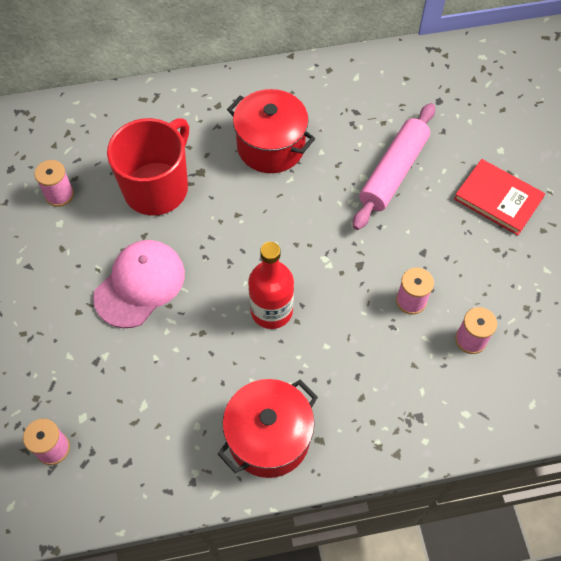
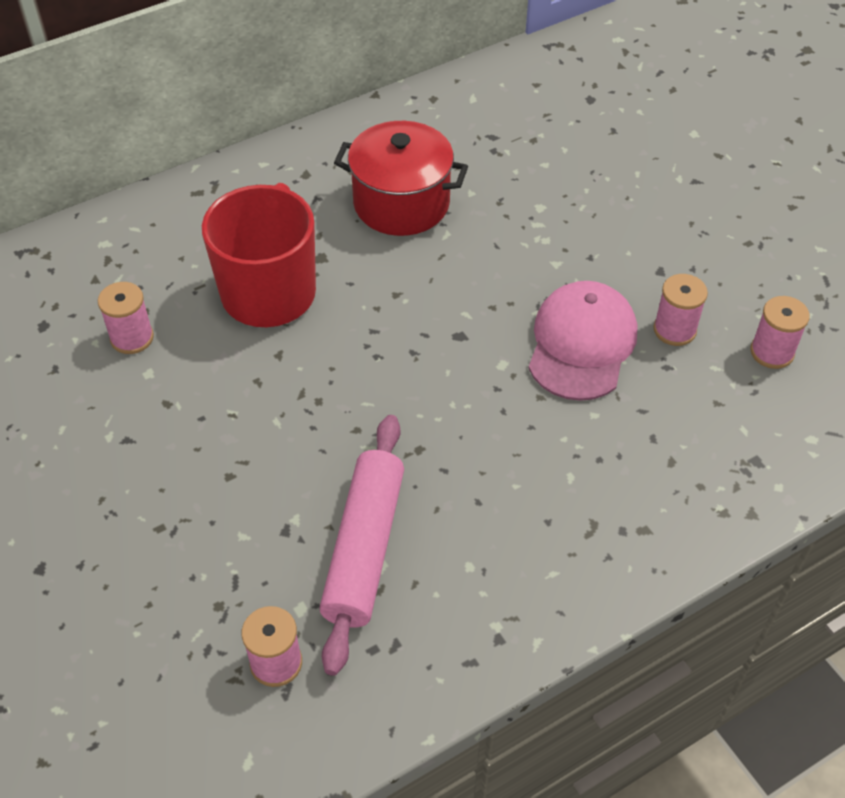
camera: 20 degrees left, 10 degrees down
(140, 284) = (302, 416): pink cap -> pink cap (581, 344)
(269, 437) = (575, 548): red pot -> none
(271, 310) = (500, 394): red bottle -> none
(393, 172) = (575, 191): pink rolling pin -> pink rolling pin (364, 549)
(498, 199) = (720, 186): red book -> none

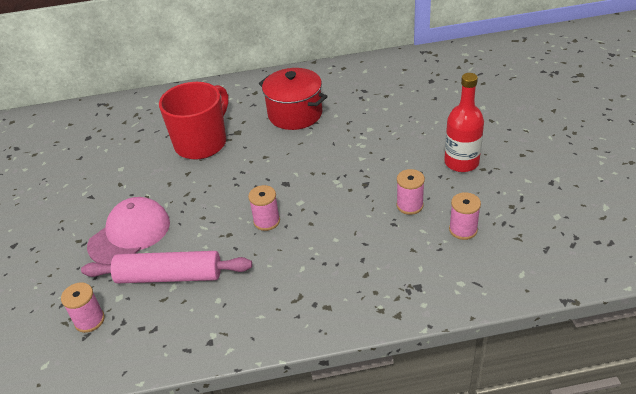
camera: 25 degrees right, 10 degrees down
(132, 338) = (123, 151): pink spool -> pink spool (266, 221)
(364, 549) = (169, 276): pink rolling pin -> pink rolling pin turned 60 degrees clockwise
(581, 344) = (350, 201): pink cap -> pink cap (130, 234)
(712, 238) = (461, 162): none -> red bottle

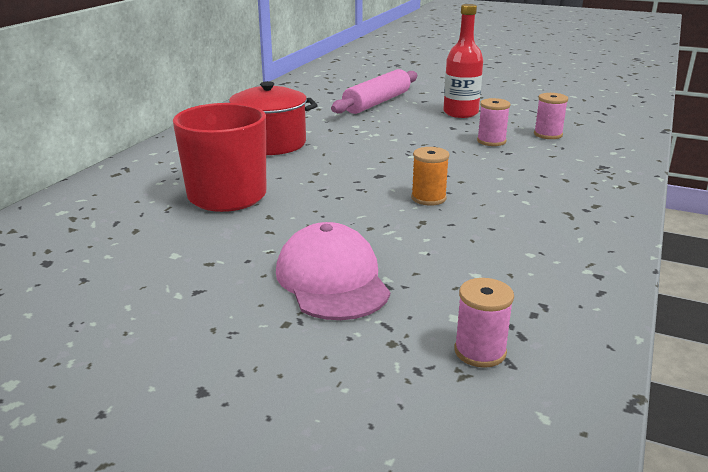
camera: 60 degrees left, 15 degrees down
(169, 276) = (454, 272): pink rolling pin -> pink rolling pin (377, 102)
(266, 221) = (428, 198): pink spool -> orange spool

